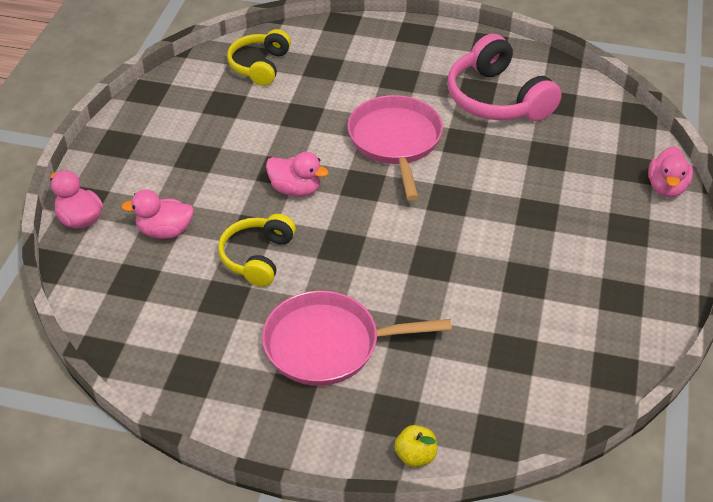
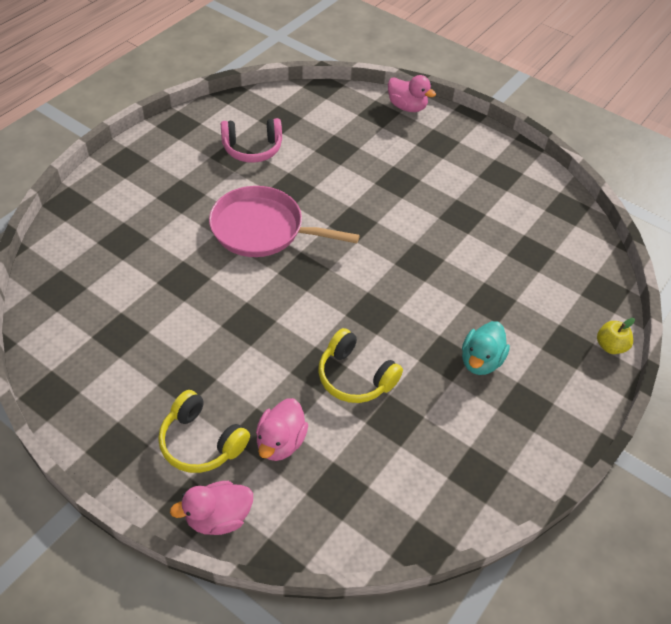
camera: 70 degrees left, 5 degrees up
(260, 66) = (82, 286): yellow headphones -> yellow headphones (201, 442)
(295, 189) = (282, 319): pink duck -> none
(328, 344) = (480, 361): pink pan -> turquoise duck
(497, 99) = (252, 148): pink headphones -> pink headphones, size x0.64

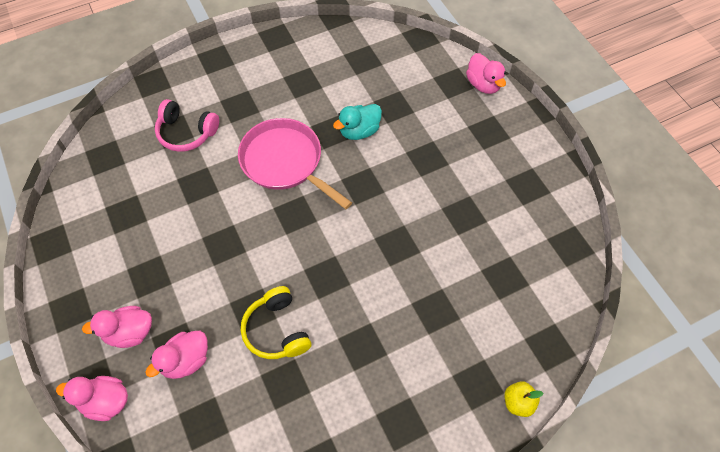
camera: 30 degrees right, 10 degrees up
(201, 442) = (130, 332): yellow headphones -> pink duck
(252, 148) = (322, 81): pink headphones -> pink headphones (186, 133)
(480, 361) = (390, 363): turquoise duck -> turquoise duck (359, 131)

